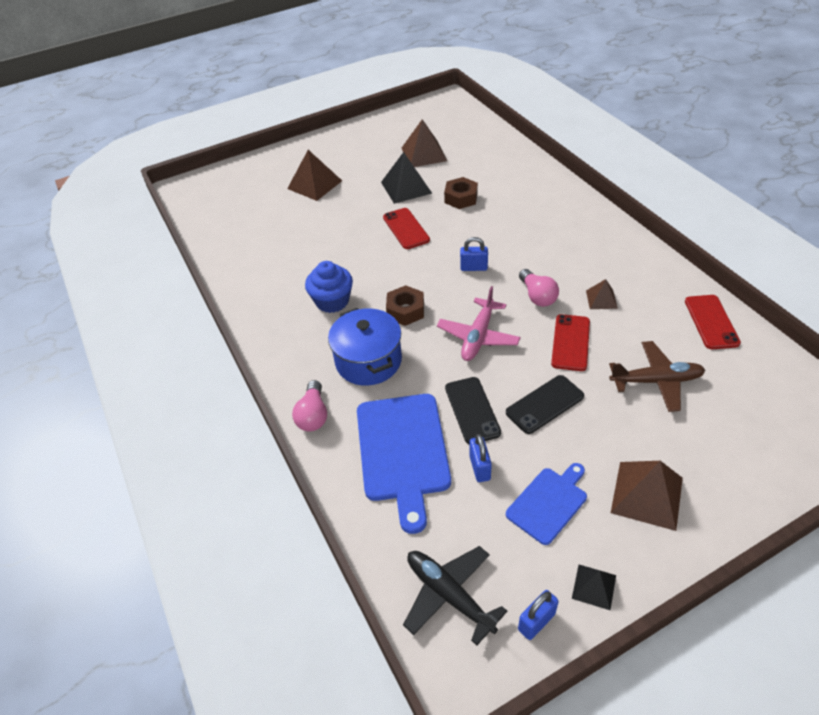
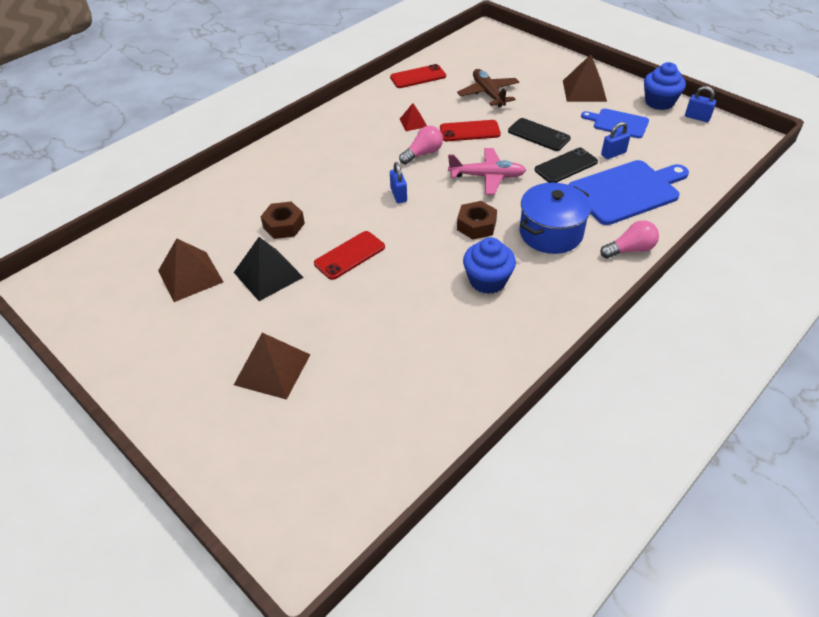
camera: 110 degrees left, 0 degrees up
(449, 594) = (711, 149): black plane -> none
(594, 586) = (659, 102): black pyramid -> blue cupcake
(601, 299) = (413, 123): brown pyramid -> red pyramid

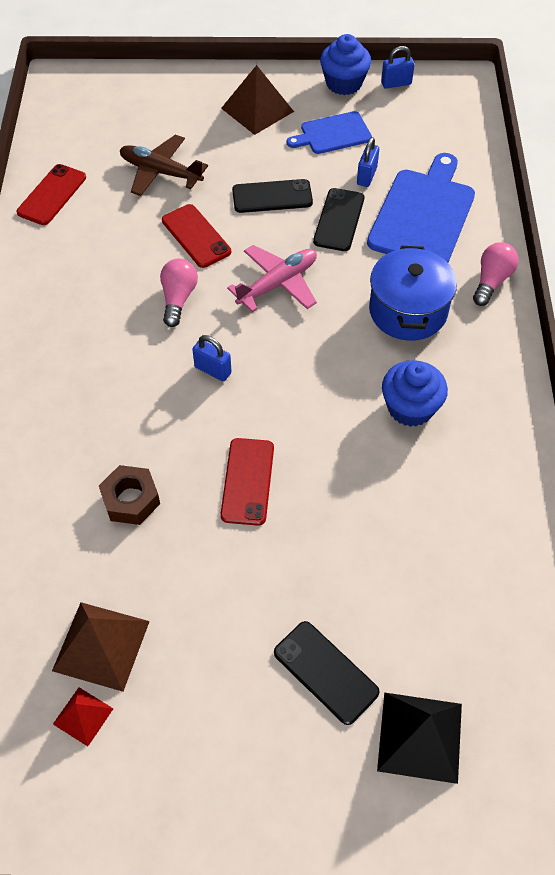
camera: 45 degrees left, 10 degrees up
(268, 275) = (189, 572): black pyramid -> black pyramid (420, 737)
(272, 369) = (326, 672): brown pyramid -> black phone
(413, 123) = (120, 263): red pyramid -> red pyramid (83, 716)
(469, 131) = (196, 236): red phone -> red phone turned 75 degrees counterclockwise
(476, 225) = (332, 351): brown nut -> none

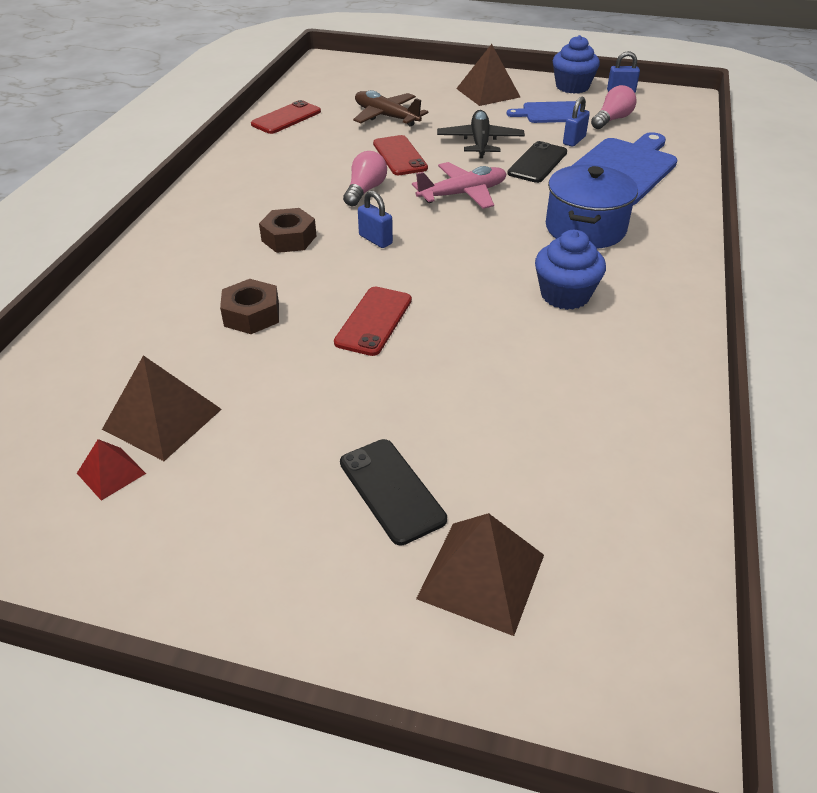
camera: 15 degrees right, 15 degrees down
(127, 387) = (289, 238): none -> brown nut
(272, 197) = (480, 142): black phone -> black plane
(420, 737) = (481, 576): black pyramid -> brown pyramid
(491, 281) = (679, 220): pink light bulb -> pink light bulb (612, 120)

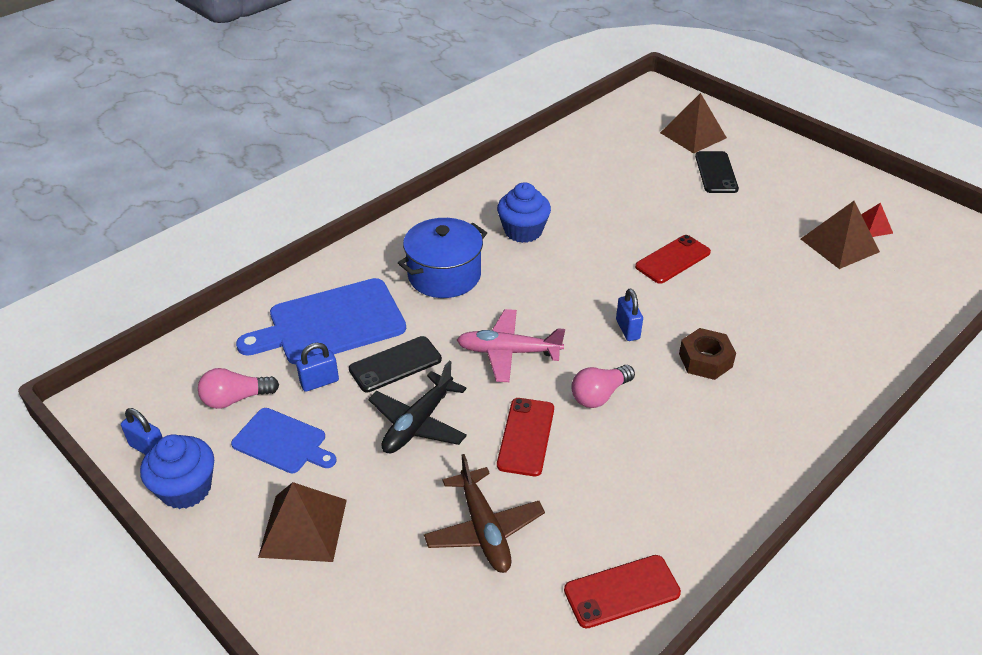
camera: 150 degrees left, 0 degrees up
(252, 315) = (762, 295): brown nut -> none

